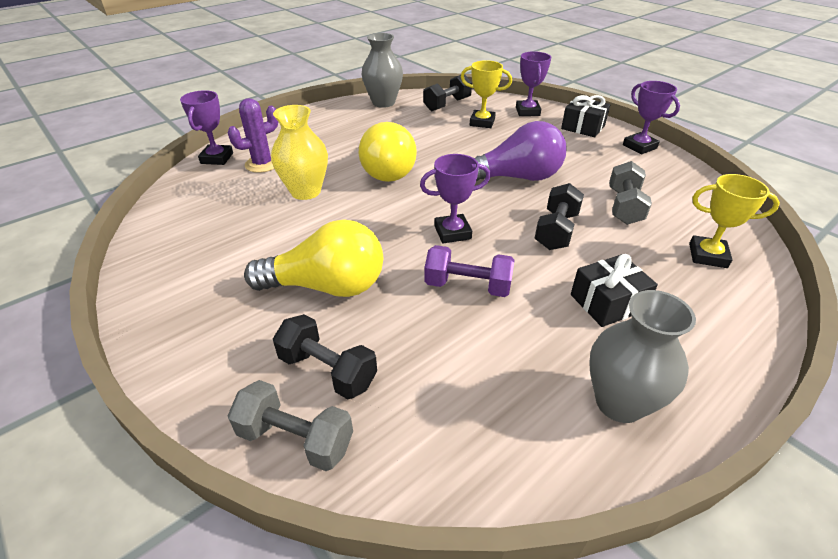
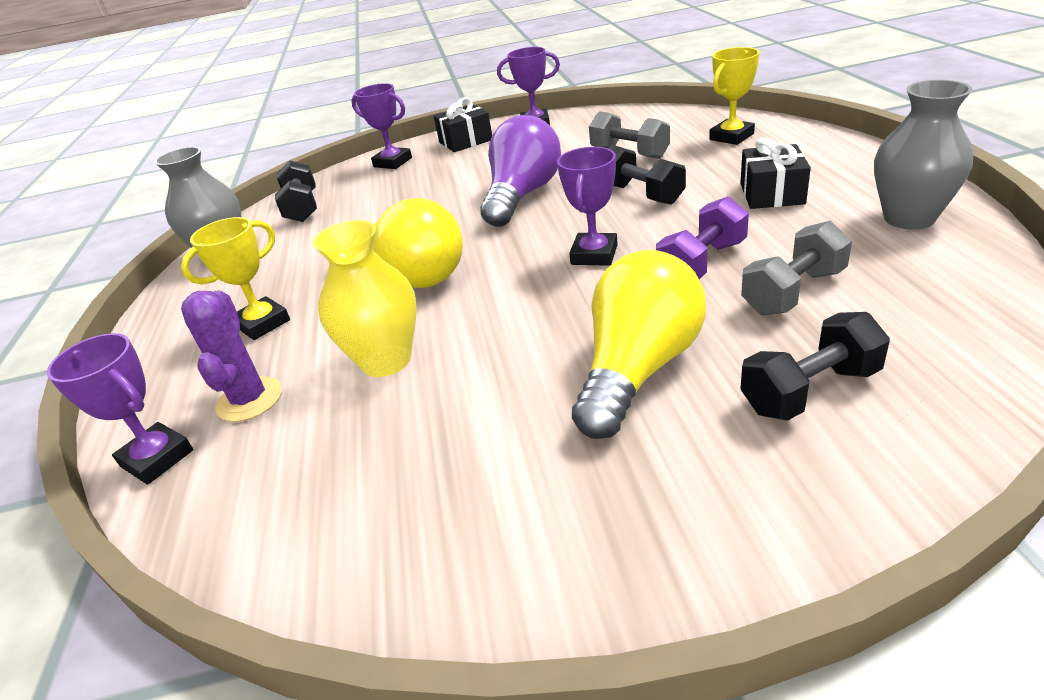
camera: 55 degrees left, 5 degrees down
(296, 439) = (927, 434): grey dumbbell -> grey dumbbell (793, 292)
(482, 122) = (379, 193): yellow trophy -> yellow trophy (262, 323)

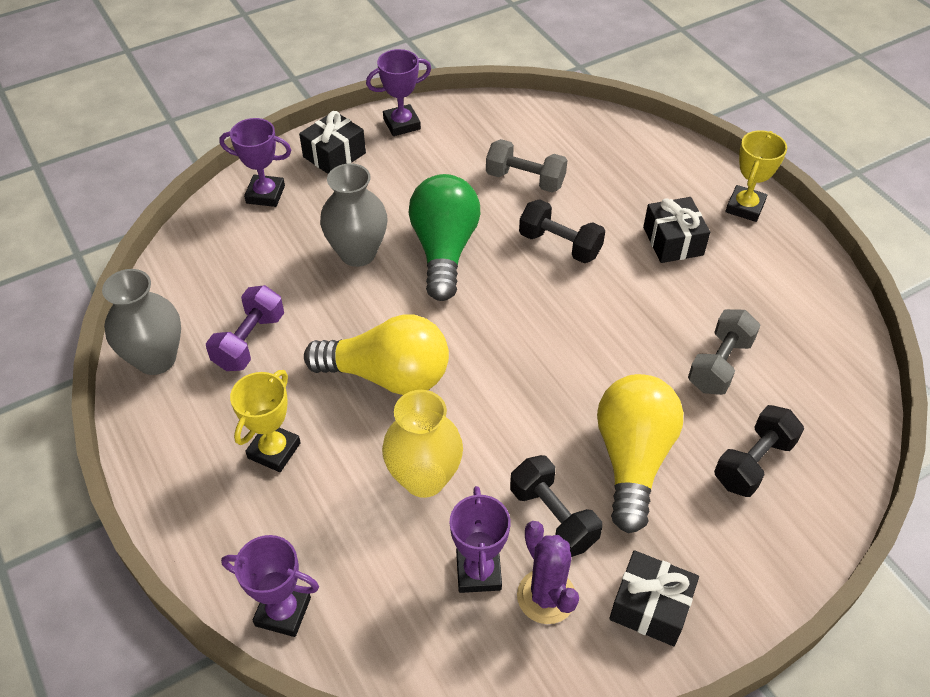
camera: 25 degrees left, 15 degrees up
(250, 399) = (325, 539): purple cactus -> purple cactus (546, 596)
(302, 208) = (201, 278): black dumbbell -> black dumbbell (553, 517)
(522, 195) = (444, 250): purple light bulb -> green light bulb
(586, 535) = (650, 607): none -> black gift
(594, 255) = (549, 332): purple trophy -> purple trophy (478, 572)
(702, 263) = (642, 336): purple dumbbell -> purple dumbbell (249, 341)
(731, 137) = (614, 153): yellow trophy -> yellow trophy (745, 207)
(909, 218) = (784, 271): grey vase -> grey vase (358, 253)

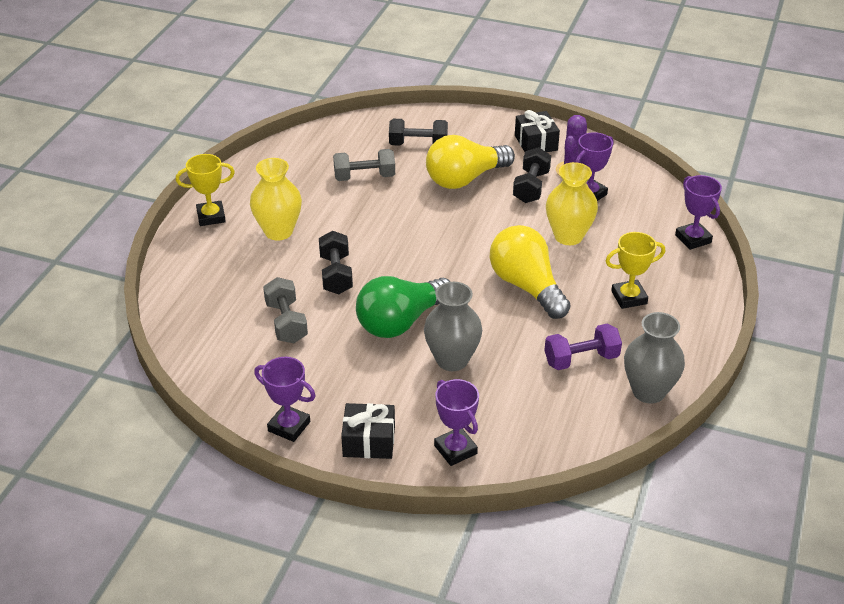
camera: 130 degrees left, 10 degrees down
(673, 241) = (278, 231): black gift -> yellow vase

